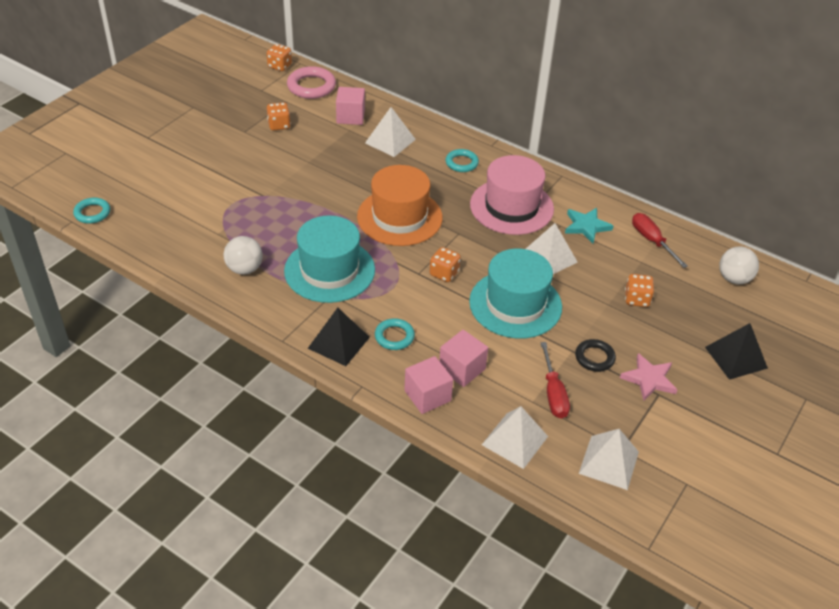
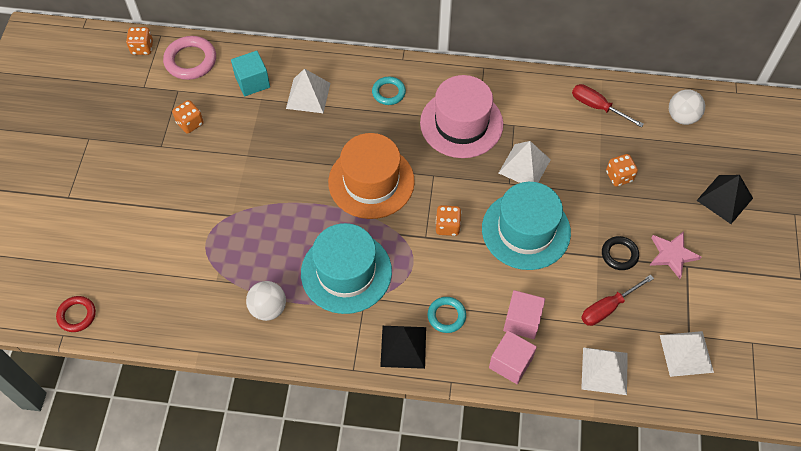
camera: 25 degrees left, 15 degrees up
(92, 213) = (77, 315): turquoise ring -> red ring
(350, 116) = (252, 82): pink cube -> turquoise cube
(553, 393) = (608, 308): red screwdriver -> red screwdriver turned 90 degrees clockwise
(586, 226) = (536, 116): turquoise star -> none

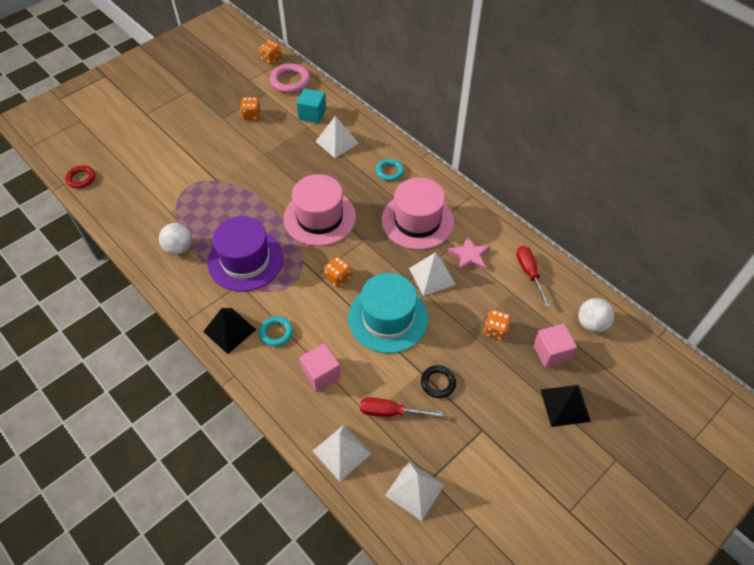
camera: 40 degrees right, 5 degrees down
(346, 272) = (245, 260): turquoise hat -> purple hat
(371, 181) = (319, 217): orange hat -> pink hat
(510, 363) = (284, 394): pink cube -> pink cube (551, 352)
(672, 255) = (478, 413): pink star -> pink star (469, 256)

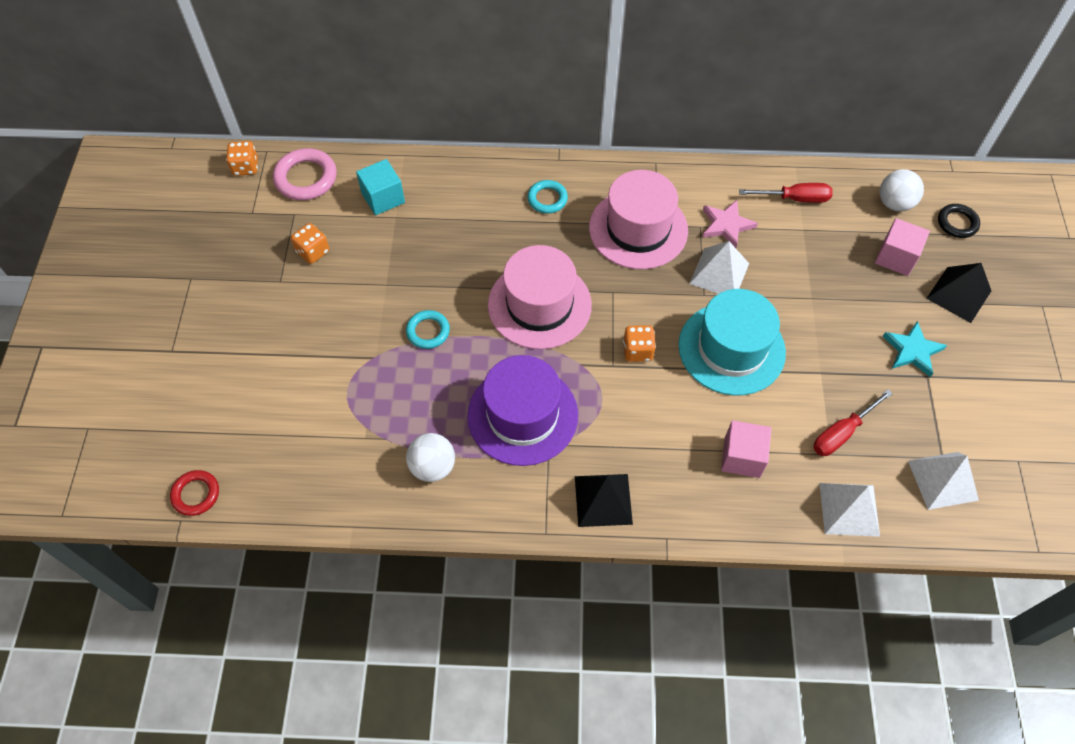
camera: 45 degrees left, 5 degrees up
(276, 332) = (650, 458): turquoise ring -> turquoise ring (428, 331)
(337, 142) = (451, 209): white pyramid -> none
(438, 383) = (846, 369): black ring -> black ring (957, 223)
(491, 409) = (912, 351): none -> turquoise star
(495, 330) = (832, 277): orange dice -> none
(529, 273) = (794, 198): red screwdriver -> red screwdriver turned 150 degrees clockwise

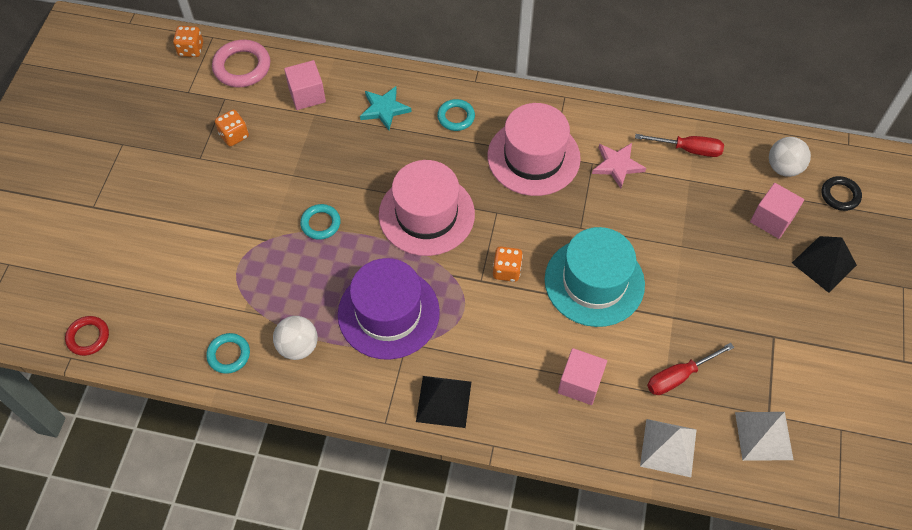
camera: 10 degrees right, 0 degrees up
(358, 488) = (229, 355): none -> turquoise ring
(383, 198) = (307, 95): turquoise cube -> pink cube
(719, 273) = (599, 210): white pyramid -> none
(912, 351) = (765, 310): turquoise star -> turquoise star (384, 109)

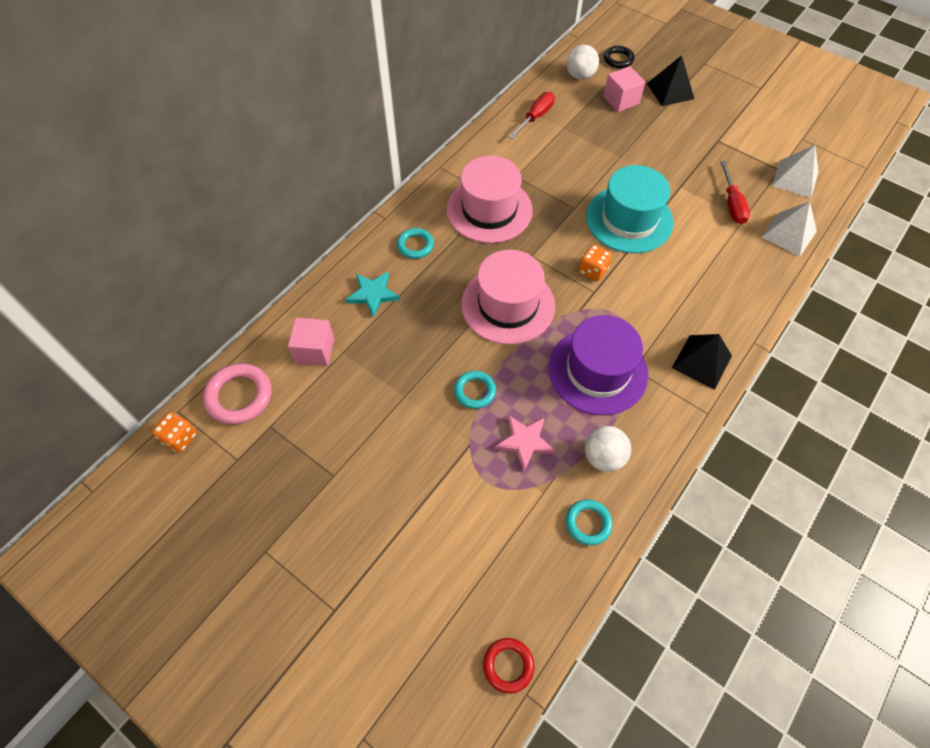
camera: 65 degrees left, 0 degrees up
(234, 135) = (324, 432): orange dice -> none
(580, 383) = (717, 264): pink cube -> none
(617, 165) = (527, 162): pink star -> pink star (524, 442)

